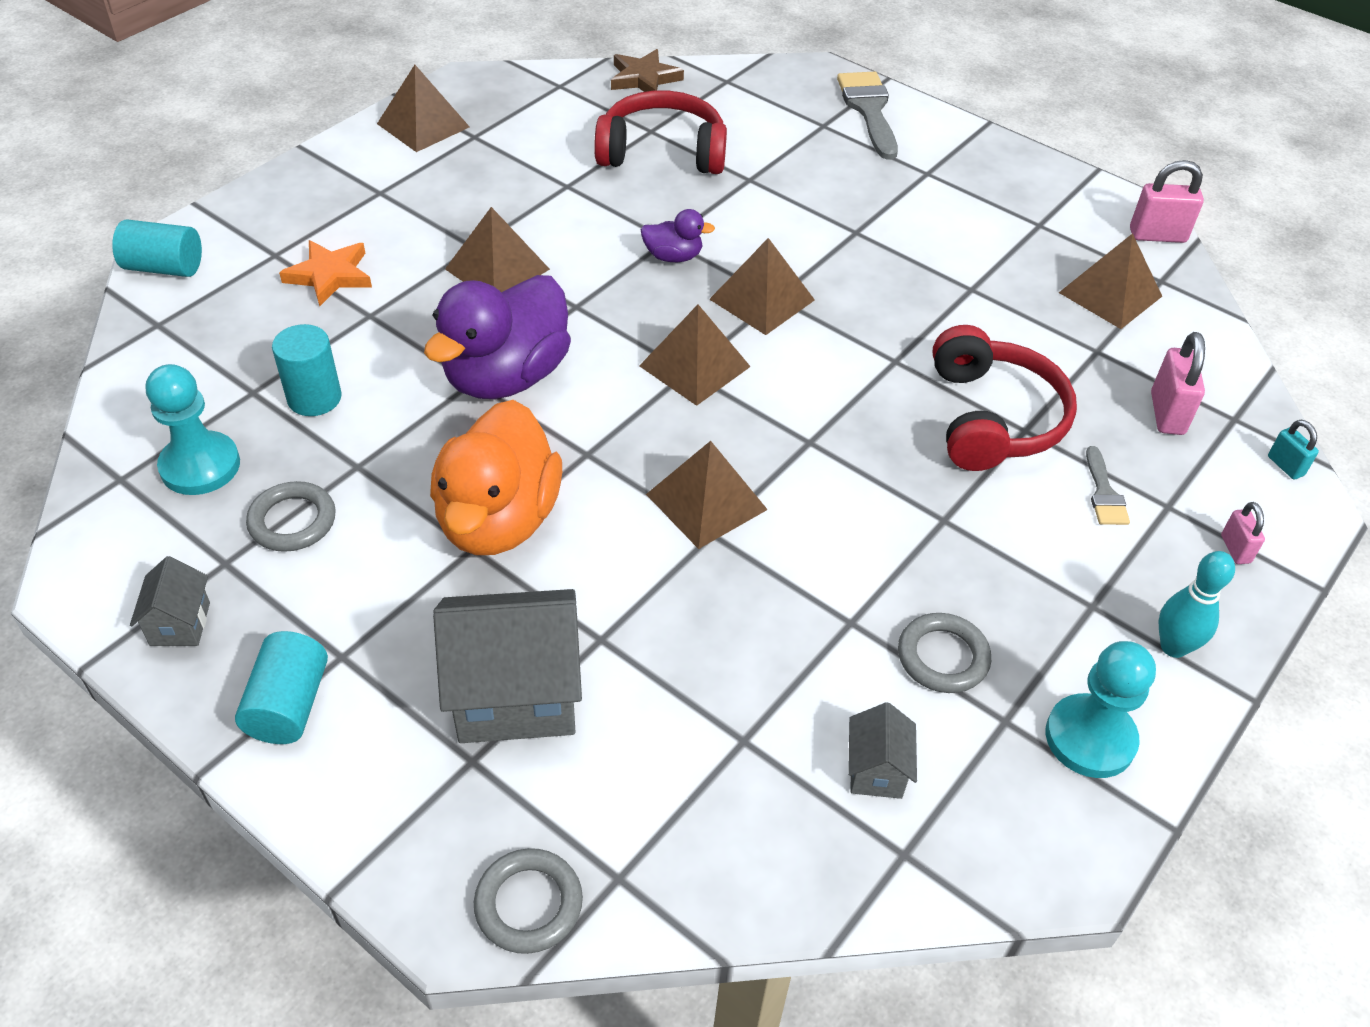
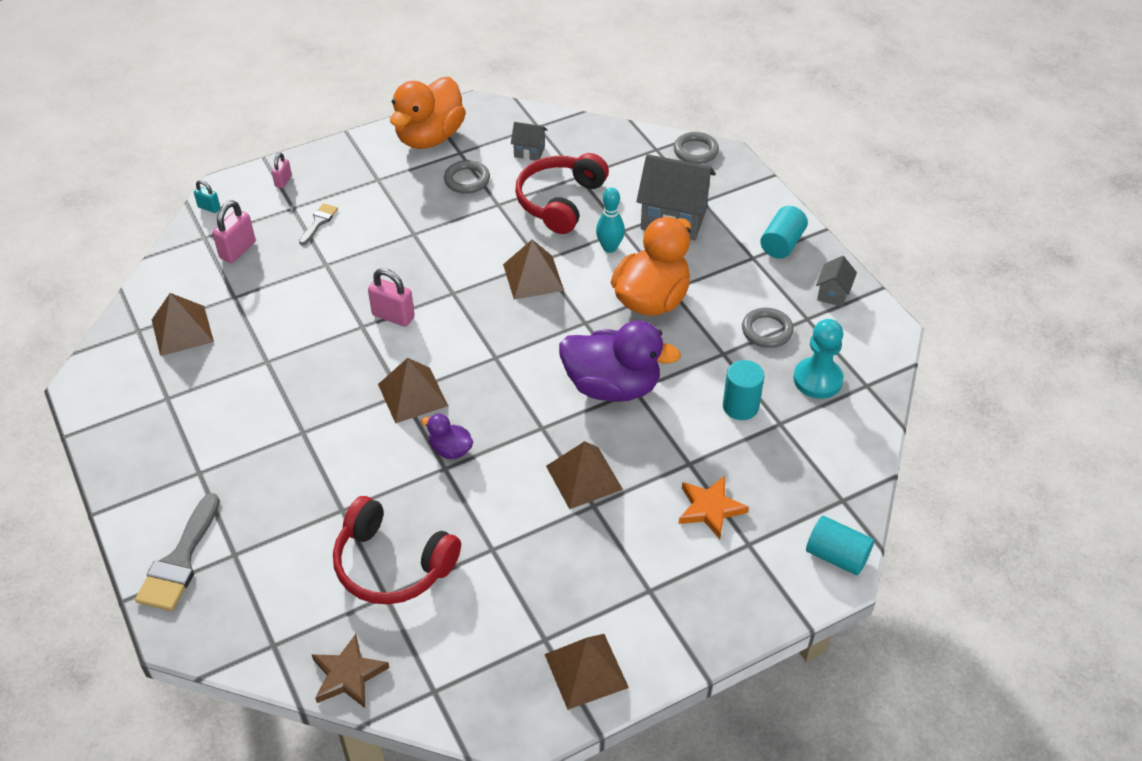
camera: 155 degrees left, 0 degrees up
(506, 376) = (612, 386): purple duck -> purple duck turned 45 degrees clockwise
(694, 366) = (489, 359): brown pyramid -> none
(876, 770) = (529, 151): grey house -> grey house turned 75 degrees clockwise
(992, 418) = (338, 276): red headphones -> red headphones (560, 201)
(1090, 738) = (429, 137): turquoise pawn -> orange duck
(1157, 235) = (97, 364): pink padlock -> pink padlock (393, 316)
(1173, 646) = (358, 155): turquoise bowling pin -> turquoise bowling pin (609, 248)
(1285, 466) = (209, 208): turquoise padlock -> turquoise padlock turned 60 degrees counterclockwise

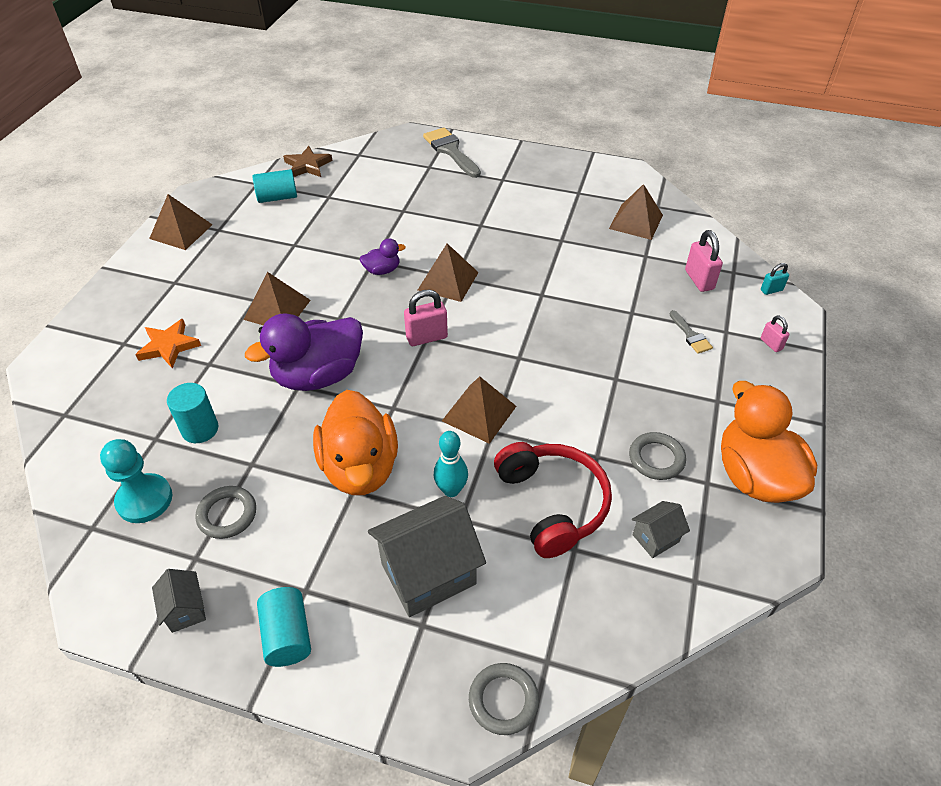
camera: 135 degrees right, 0 degrees up
(392, 564) = (342, 208): red headphones -> none
(393, 316) = (533, 313): pink padlock -> pink padlock (426, 337)
(836, 556) = (49, 375): turquoise cylinder -> turquoise cylinder (277, 197)

